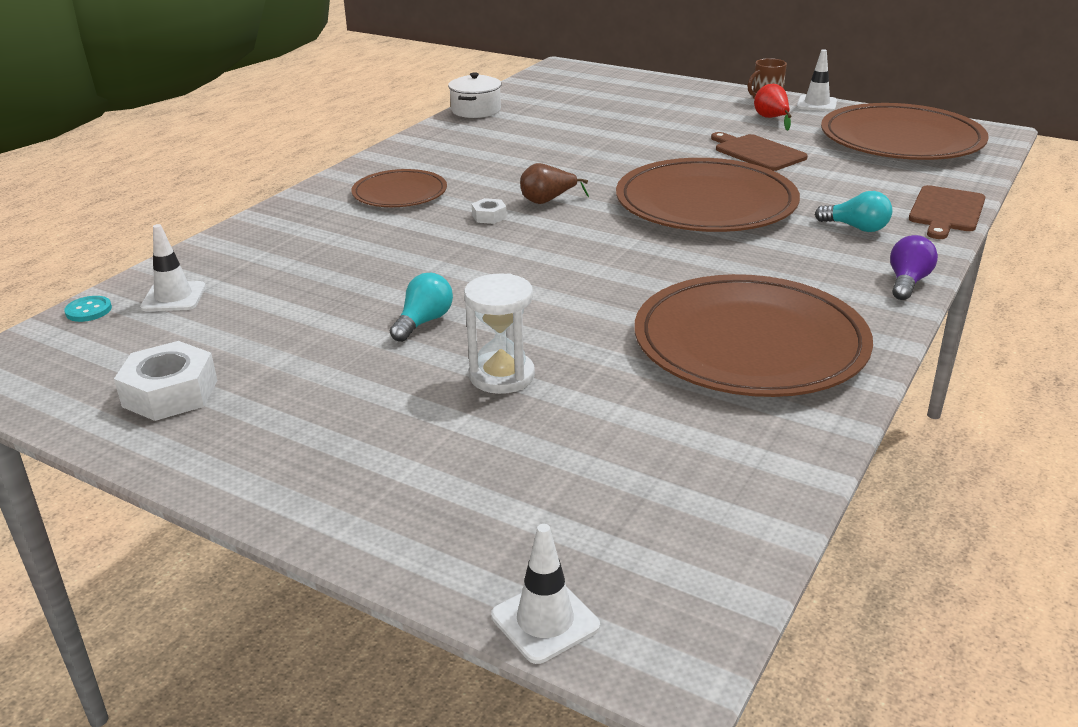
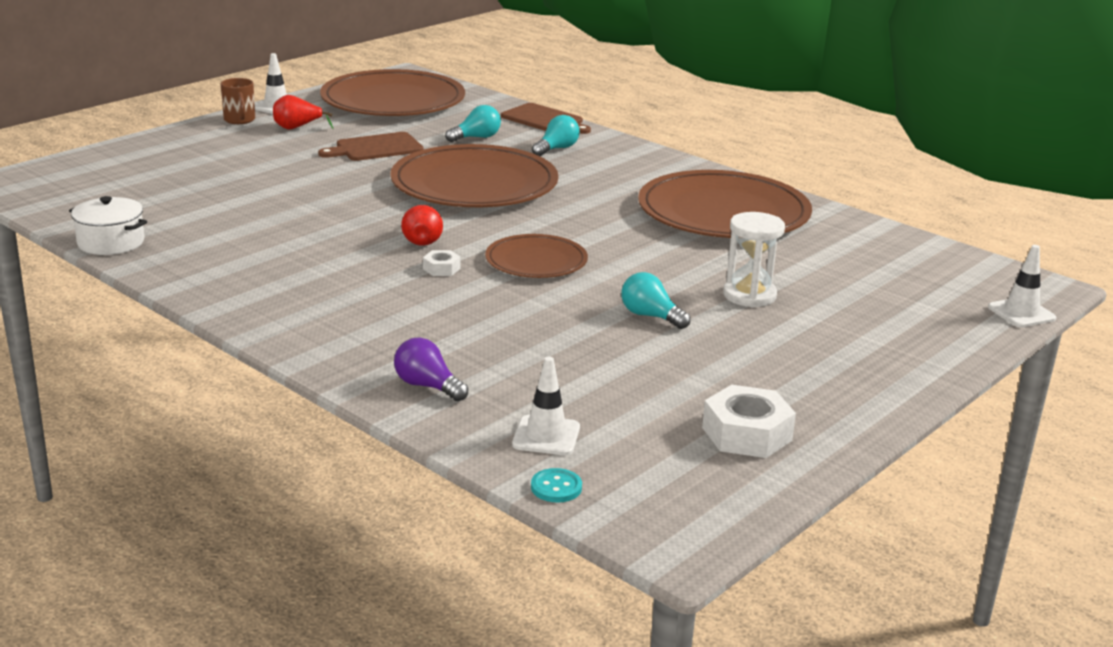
camera: 80 degrees left, 5 degrees down
(400, 193) = (345, 304): brown plate -> brown plate (536, 261)
(547, 201) = (422, 240): brown pear -> red pear
(841, 187) = (476, 138): none -> turquoise light bulb
(907, 282) = (653, 154): purple light bulb -> purple light bulb (428, 386)

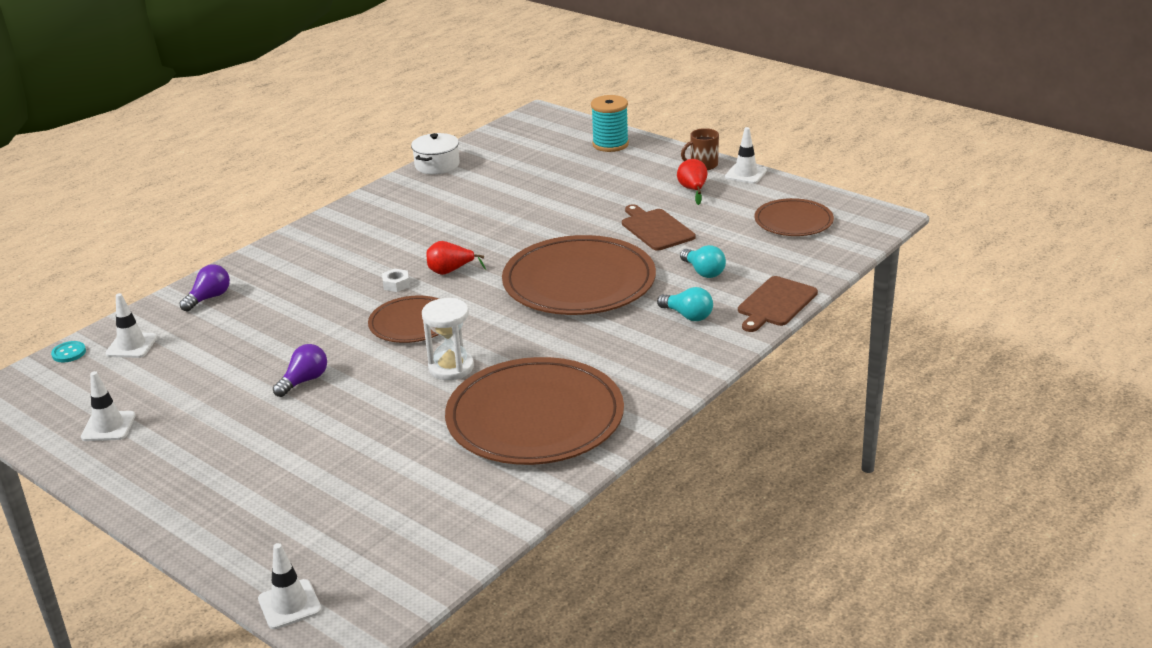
camera: 90 degrees right, 5 degrees up
(142, 153) = (610, 144): none -> turquoise spool
(393, 100) = (793, 221): brown plate -> brown plate, size x0.54
(650, 316) = (304, 381): turquoise light bulb -> purple light bulb
(747, 434) = (108, 426): white nut -> white traffic cone
(749, 295) = (340, 431): white hourglass -> white hourglass (451, 368)

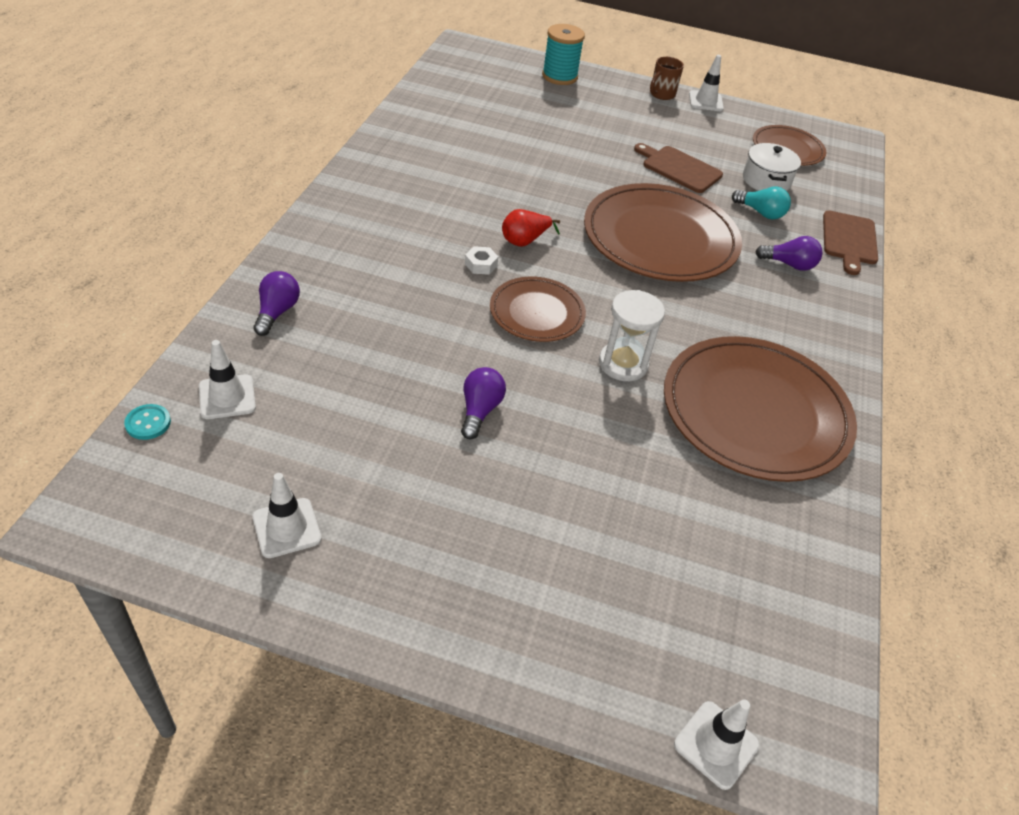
camera: 30 degrees left, 15 degrees up
(437, 165) = (407, 111): white pot -> white pot (766, 180)
(688, 315) = (789, 264): turquoise light bulb -> purple light bulb
(693, 190) = (676, 122): red pear -> none

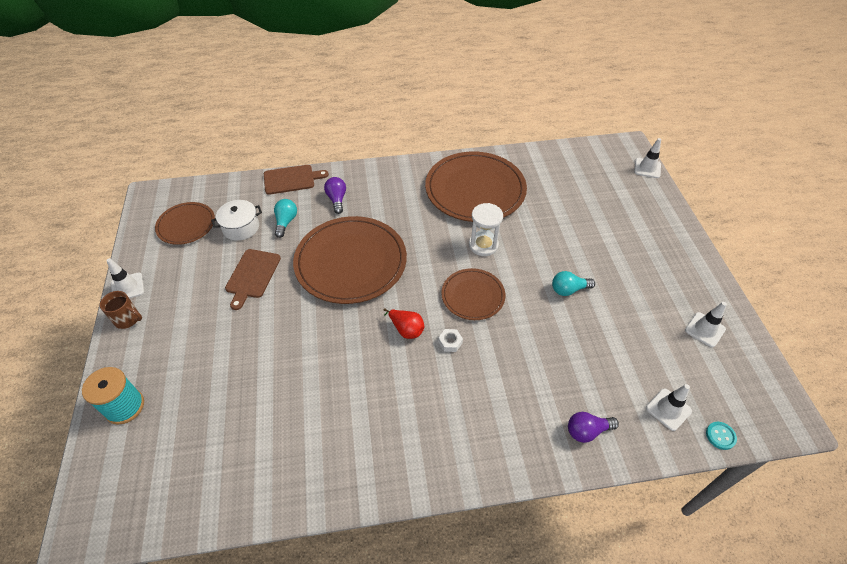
camera: 110 degrees left, 5 degrees up
(480, 410) = (568, 290): purple light bulb -> turquoise light bulb

